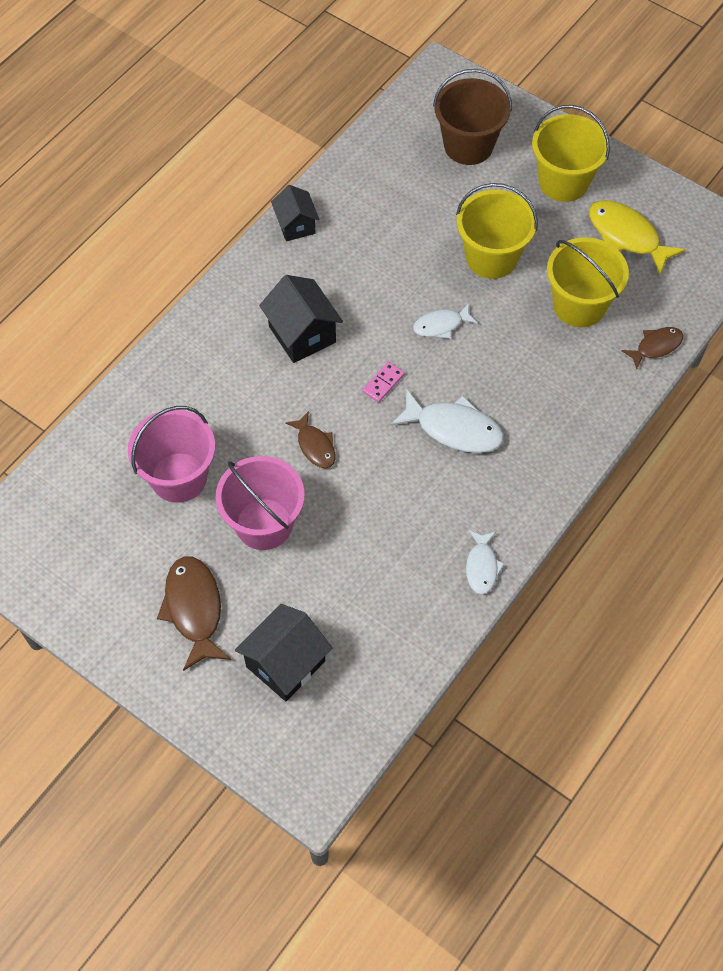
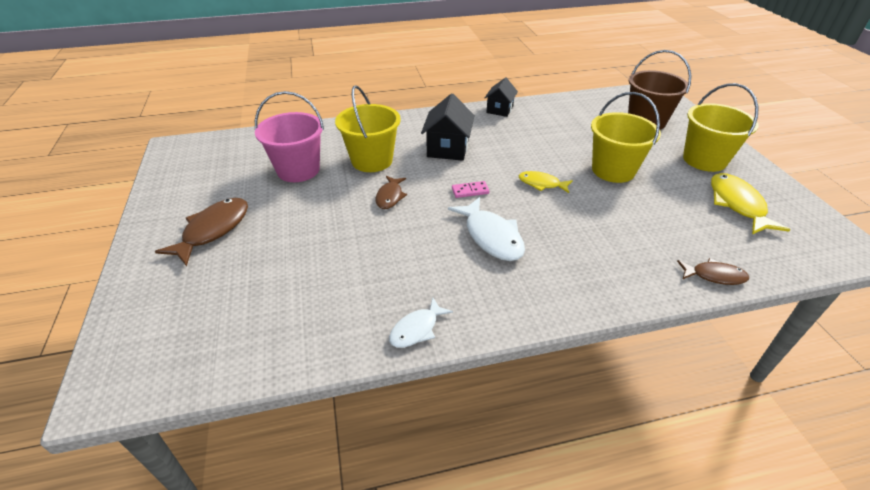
camera: 40 degrees right, 20 degrees down
(264, 524) = (310, 215): pink bucket -> none
(285, 663) = (213, 294): black house -> none
(441, 325) = (541, 184): white fish -> yellow fish
(579, 305) = (661, 221): yellow bucket -> yellow bucket (372, 160)

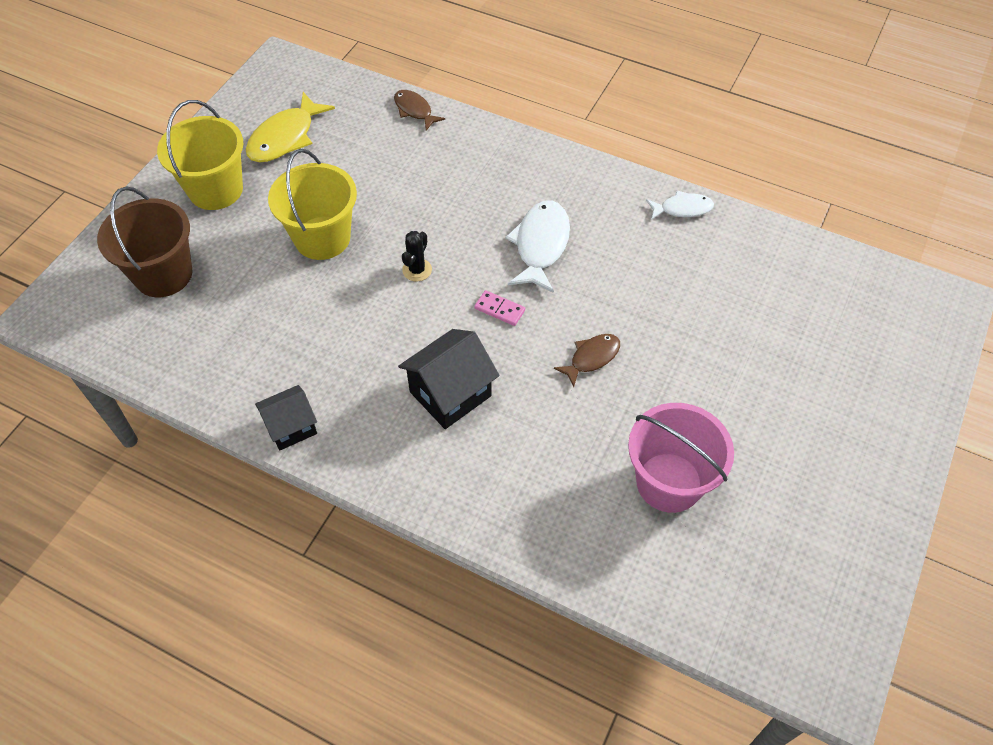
camera: 140 degrees left, 15 degrees up
(213, 230) = (817, 433): brown fish -> none
(372, 160) = (563, 436): yellow bucket -> none
(541, 184) = (417, 270): yellow fish -> black cactus

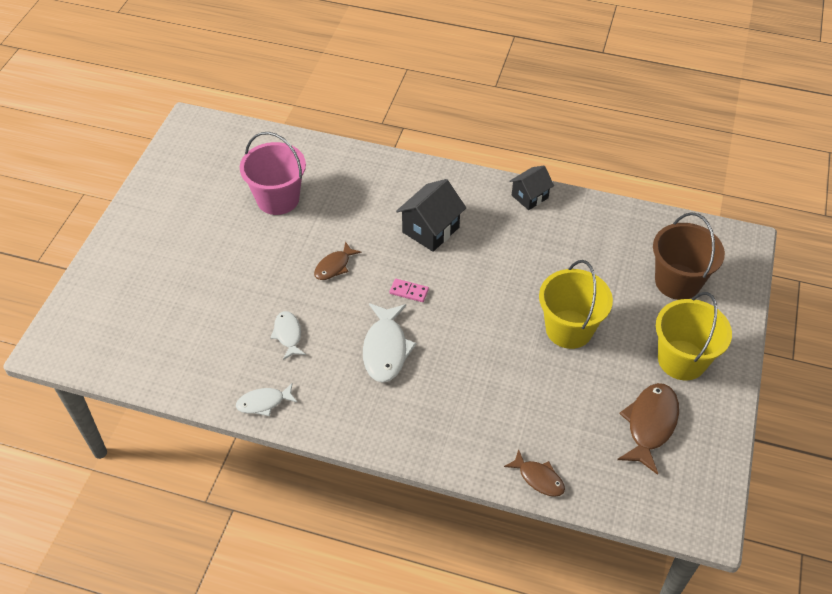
camera: 170 degrees right, 5 degrees down
(285, 137) = (650, 424): yellow fish -> brown fish
(417, 270) = (482, 313): black cactus -> none
(655, 277) = (288, 334): none -> white fish

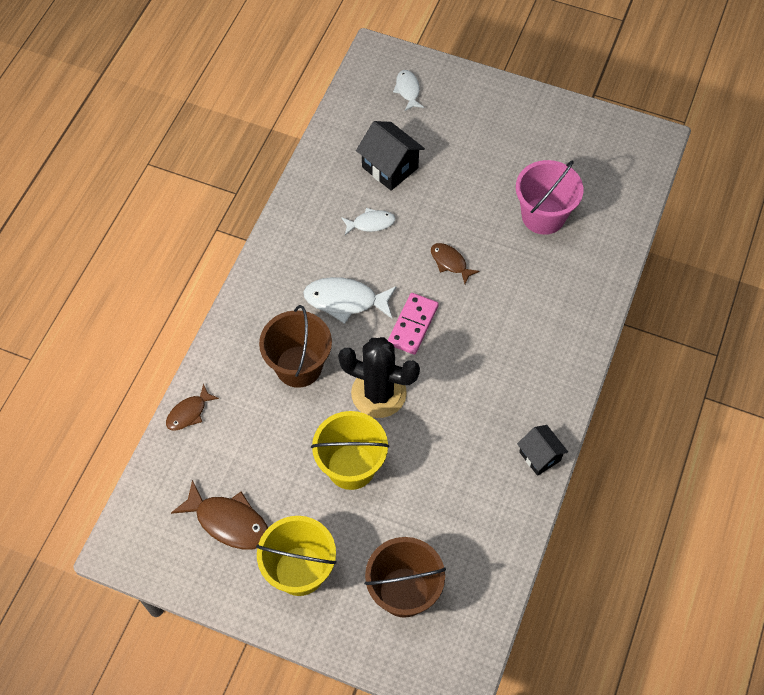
camera: 95 degrees right, 10 degrees up
(264, 403) = (299, 205): white fish -> white fish (408, 90)
(409, 291) = (413, 325): pink domino -> pink domino, size x1.71
(430, 230) = (494, 351): black house -> black house (390, 167)
(468, 382) = (298, 366): none -> brown bucket
(488, 313) = (378, 393): none -> black cactus

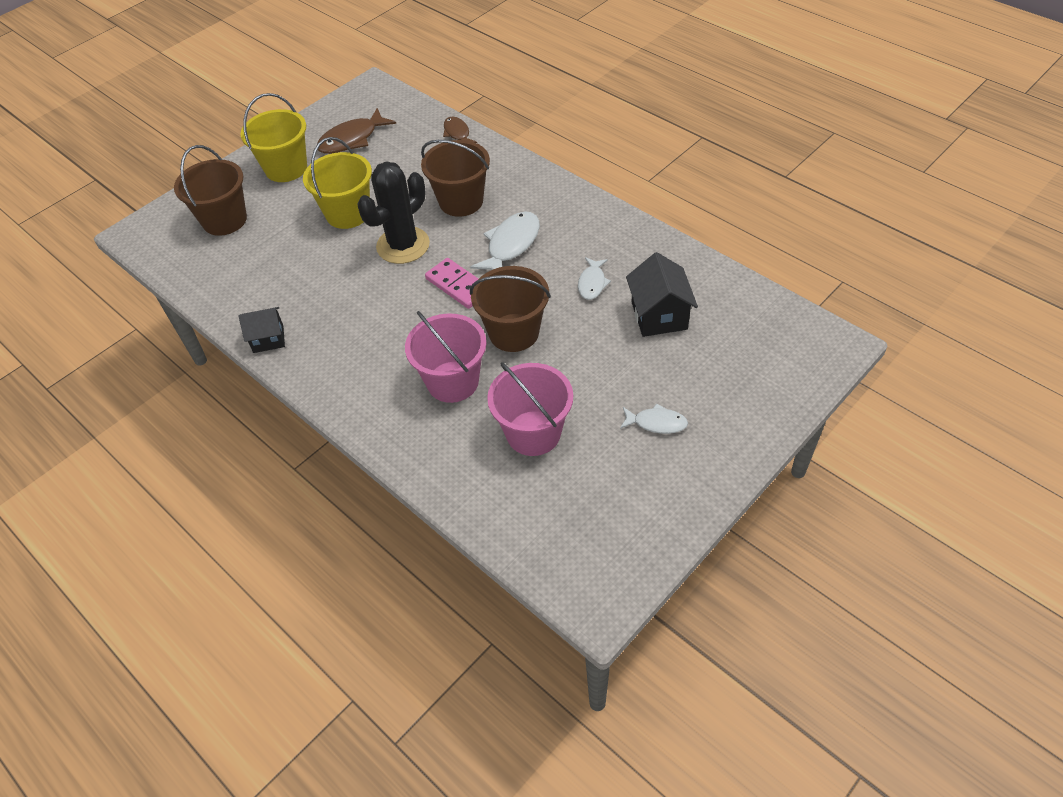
camera: 115 degrees right, 10 degrees down
(390, 167) = (659, 315): black house -> black house turned 75 degrees counterclockwise
(408, 90) = (769, 359): white fish -> white fish (656, 423)
(450, 262) = (514, 332): brown fish -> brown bucket
(520, 288) = (453, 382): none -> pink bucket

